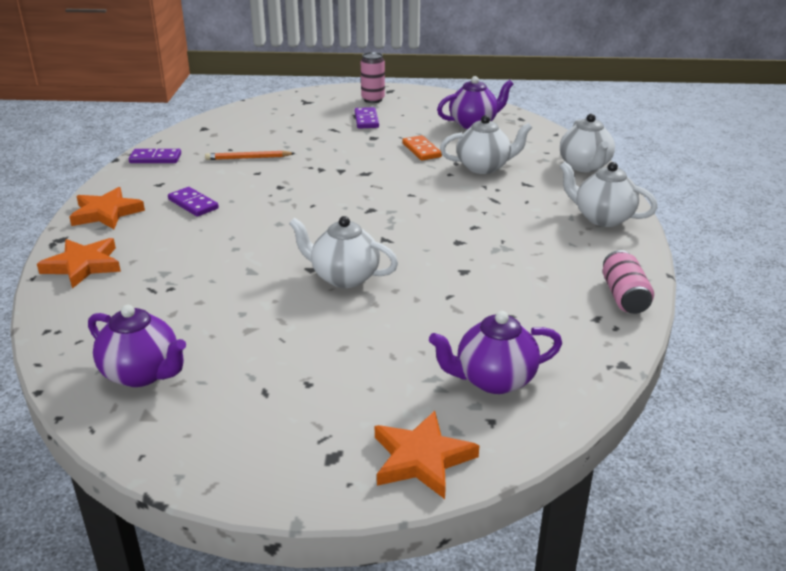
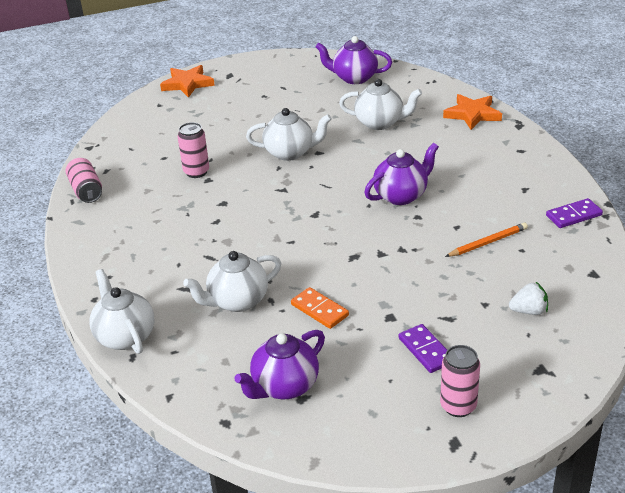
camera: 160 degrees right, 5 degrees up
(106, 213) = (522, 152): orange star -> none
(193, 204) = (467, 178): purple domino -> none
(276, 122) = (529, 311): none -> white strawberry
(474, 284) = (196, 172): none -> pink can
(494, 380) = (163, 121): purple teapot -> purple teapot (401, 196)
(602, 218) = (103, 262): white teapot -> white teapot (380, 123)

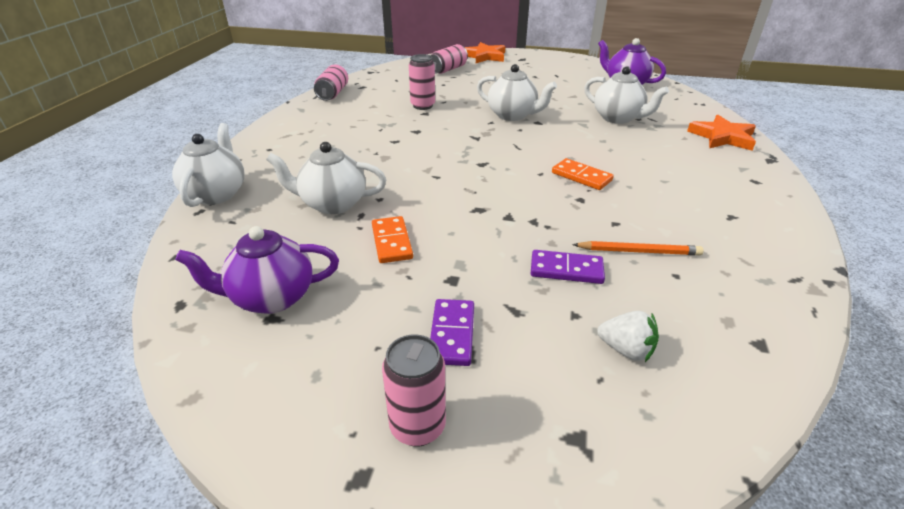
camera: 30 degrees right, 0 degrees up
(169, 116) = (448, 69): none -> pink can
(401, 196) = (581, 176): purple teapot -> orange domino
(574, 215) = (779, 265): purple domino -> purple domino (566, 270)

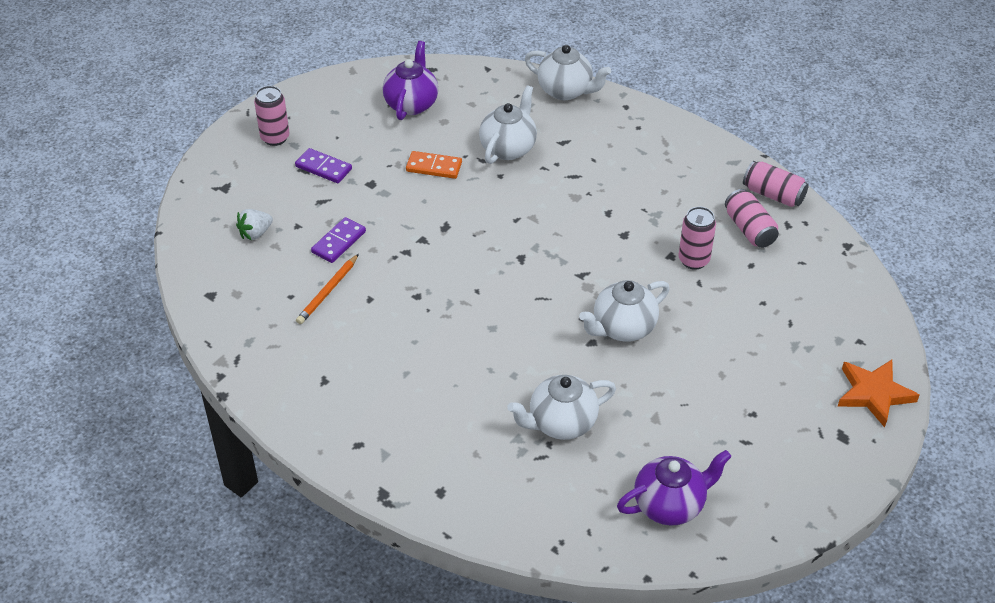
camera: 115 degrees right, 10 degrees up
(448, 69) = (823, 327): pink can -> pink can (749, 229)
(581, 176) = (452, 316): orange domino -> none
(722, 137) = (455, 491): orange star -> none

